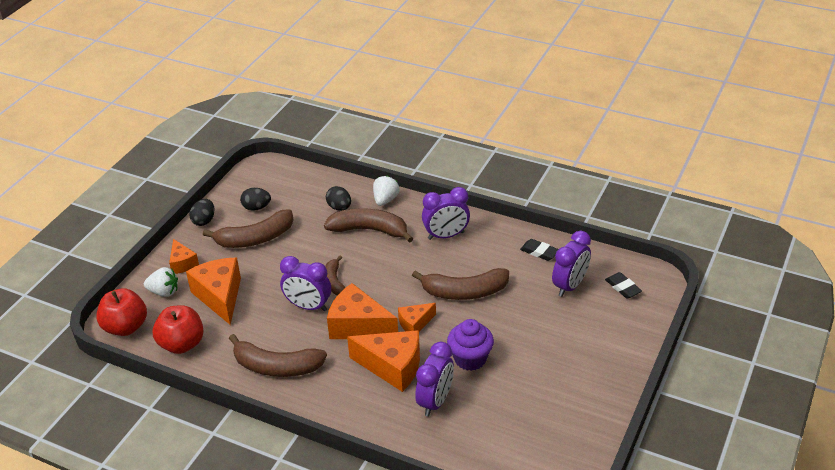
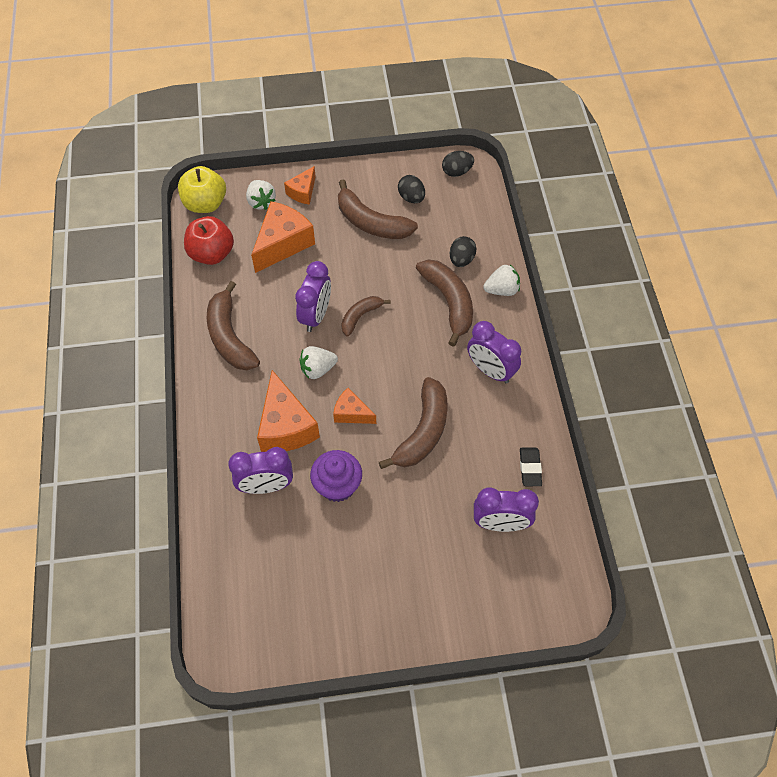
camera: 55 degrees right, 20 degrees up
(126, 327) = (205, 204): red apple -> yellow apple
(204, 221) = (365, 172): black egg -> black egg (456, 172)
(308, 306) = (316, 315): purple clock -> purple clock turned 150 degrees counterclockwise
(358, 326) = (318, 369): orange cheese -> white strawberry
(464, 292) = (423, 431): brown banana -> brown banana turned 120 degrees counterclockwise
(622, 288) = (535, 577): black eraser -> none

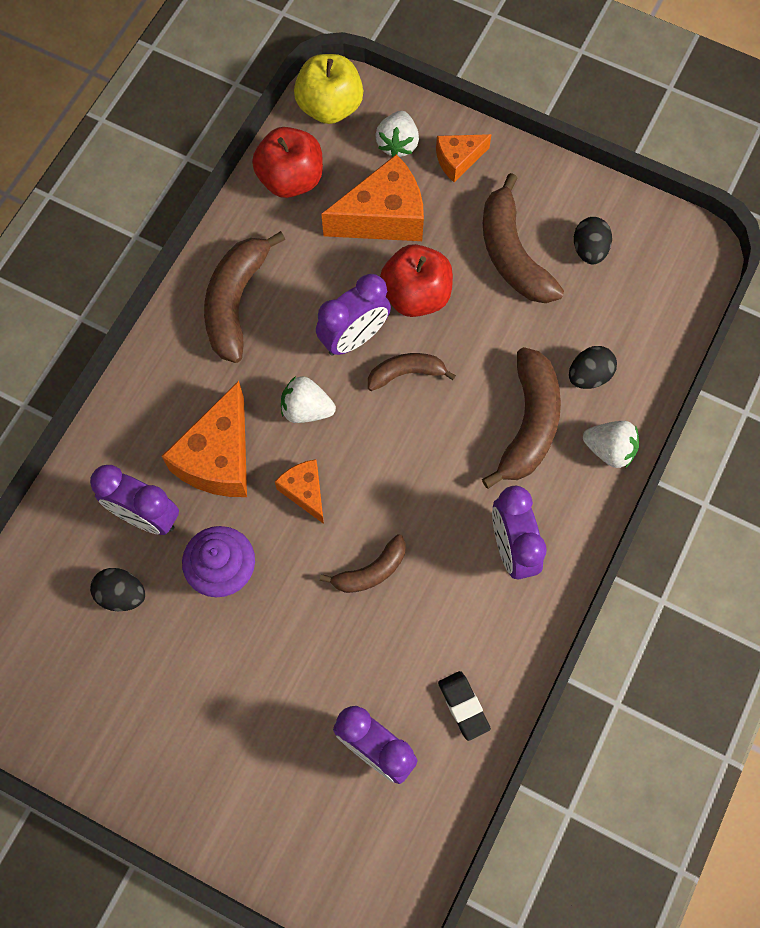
camera: 35 degrees right, 10 degrees up
(334, 273) = (416, 295): none -> red apple
(423, 431) = (371, 571): brown banana -> brown banana, size x0.58
(456, 172) = (677, 248): black egg -> black egg (122, 594)
(530, 468) = (463, 706): black eraser -> black eraser turned 60 degrees counterclockwise

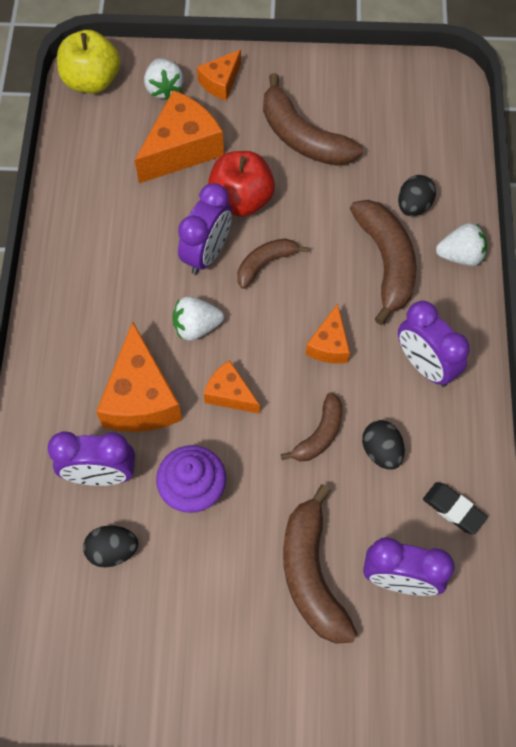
camera: 25 degrees left, 5 degrees down
(236, 302) = (90, 265): brown banana -> brown banana (312, 574)
(291, 179) = (88, 149): red apple -> none
(427, 485) = (329, 345): none -> orange cheese
(589, 250) = (362, 110): black egg -> black egg (381, 451)

